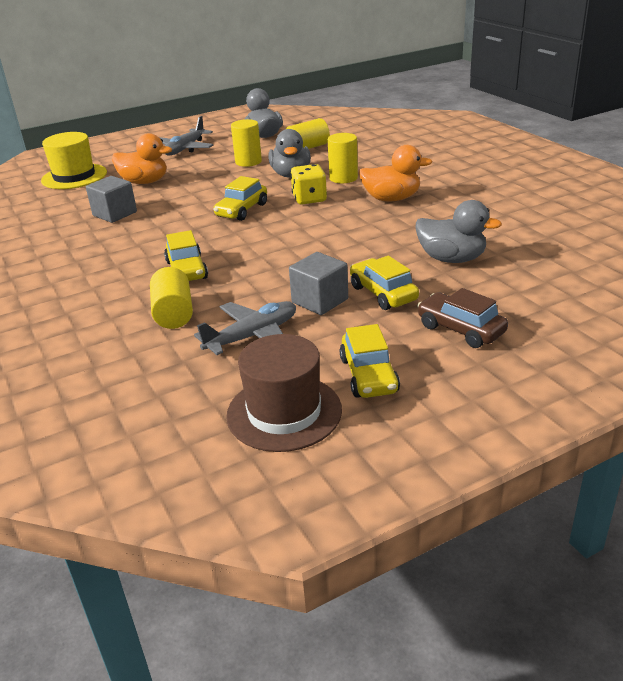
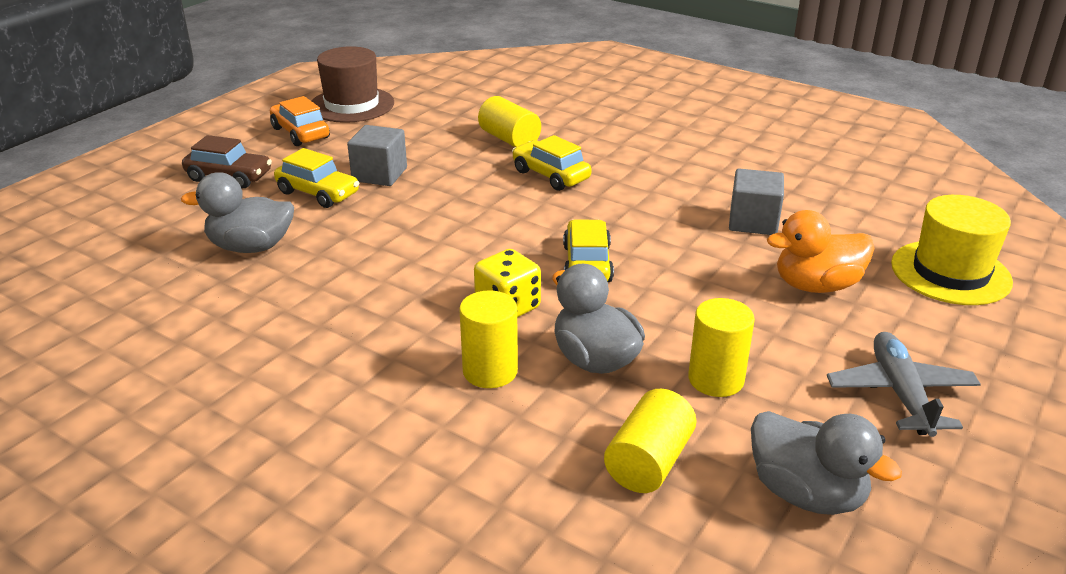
camera: 150 degrees right, 0 degrees up
(253, 336) = (418, 138): grey plane -> none
(369, 375) = (300, 133): yellow car -> orange car
(391, 199) = (374, 335): orange duck -> none

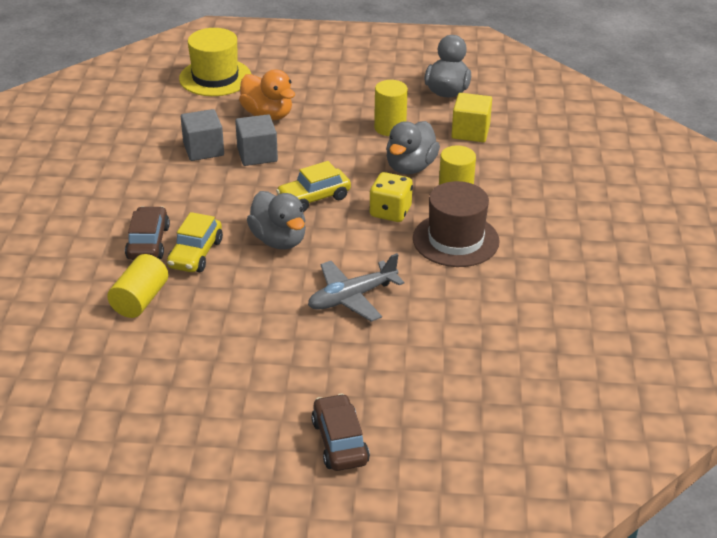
camera: 120 degrees left, 5 degrees up
(251, 247) = (430, 358): grey duck -> grey duck (279, 240)
(300, 133) = (216, 446): orange car -> none
(318, 193) = (323, 367): yellow car -> none
(352, 105) = (122, 445): brown hat -> brown hat (455, 240)
(379, 174) = (263, 347): grey cube -> grey cube (257, 155)
(593, 158) = (148, 243): none -> brown car
(648, 462) = (470, 132): yellow cylinder -> yellow cube
(900, 393) = (350, 79): grey plane -> grey plane (352, 297)

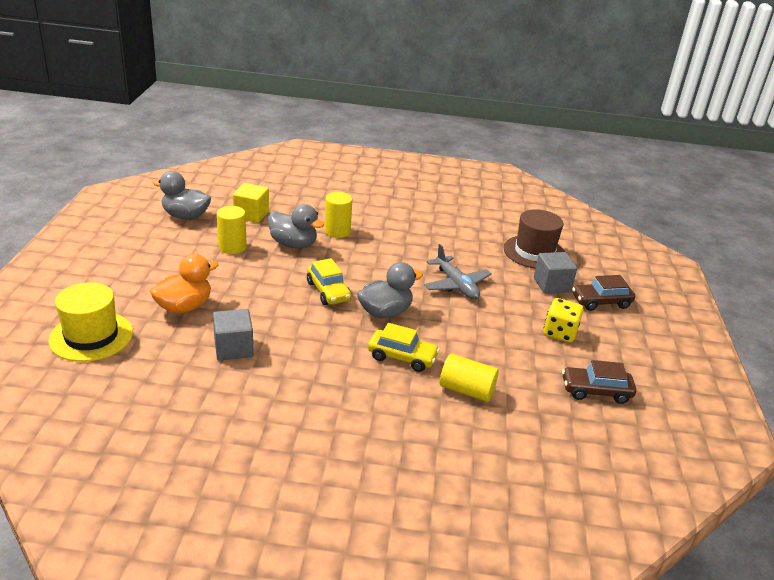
camera: 90 degrees left, 5 degrees down
(148, 243) = (384, 385): brown car -> brown car (596, 391)
(257, 155) = (253, 317): grey cube -> grey cube (552, 285)
(390, 212) = (353, 259): yellow dice -> yellow dice (560, 333)
(455, 240) = (390, 237): brown hat -> brown hat (534, 252)

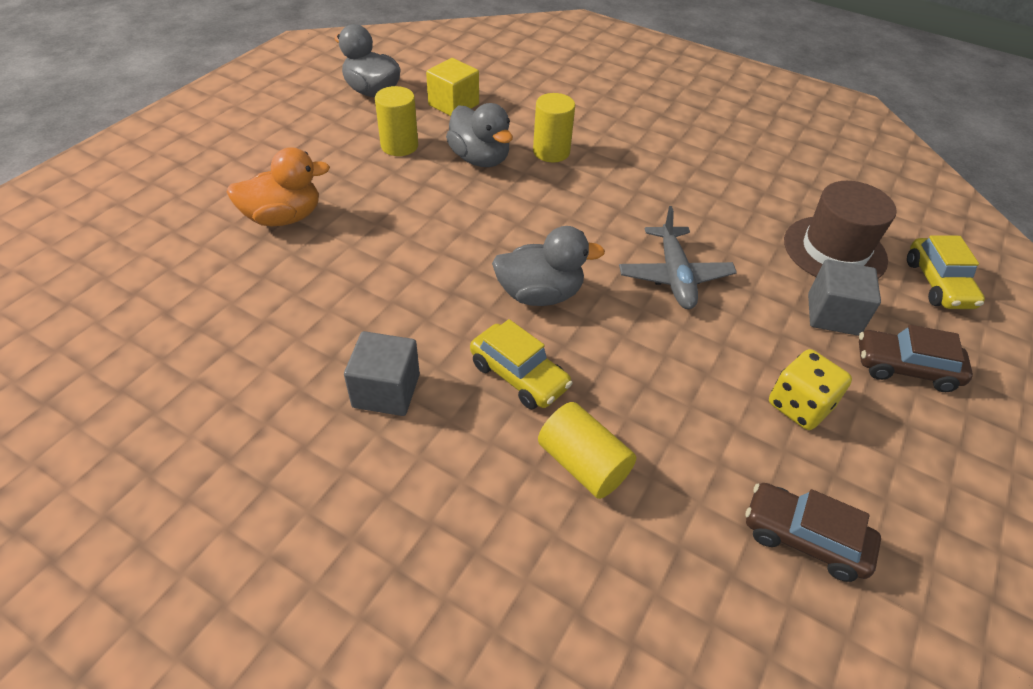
camera: 25 degrees right, 15 degrees up
(91, 336) = (151, 231): yellow hat -> none
(233, 348) = (302, 294): grey cube -> grey cube (386, 391)
(328, 291) = (480, 240): yellow car -> yellow car (938, 284)

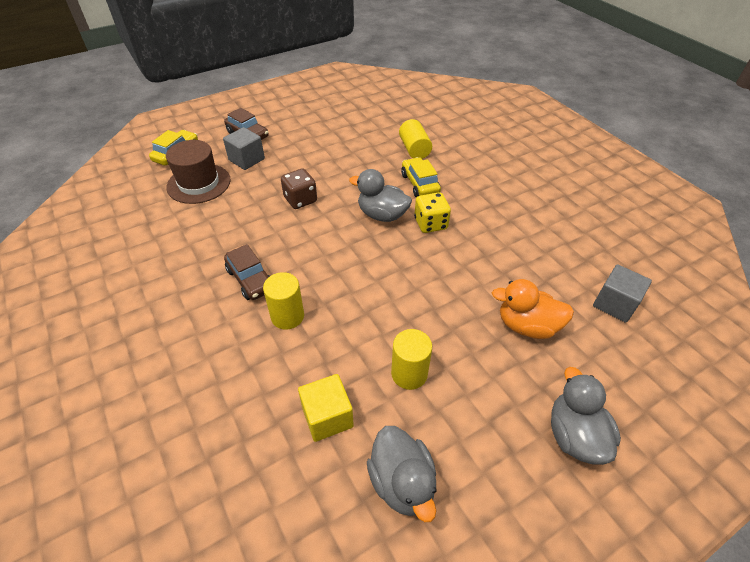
camera: 150 degrees left, 0 degrees up
(386, 391) = (486, 197): grey cube -> grey cube (614, 304)
(480, 159) = (349, 330): grey duck -> grey duck (574, 435)
(674, 276) = (300, 200): grey plane -> brown dice
(799, 405) = (309, 138): yellow dice -> yellow dice (430, 224)
(804, 538) = (354, 112): brown car -> brown car (251, 279)

